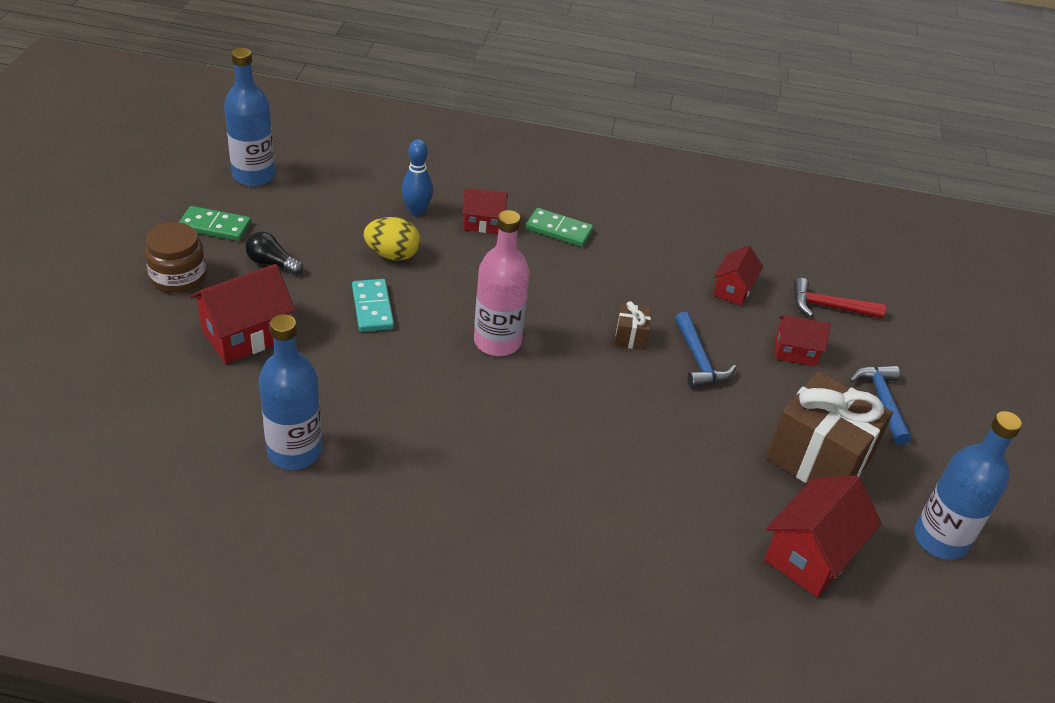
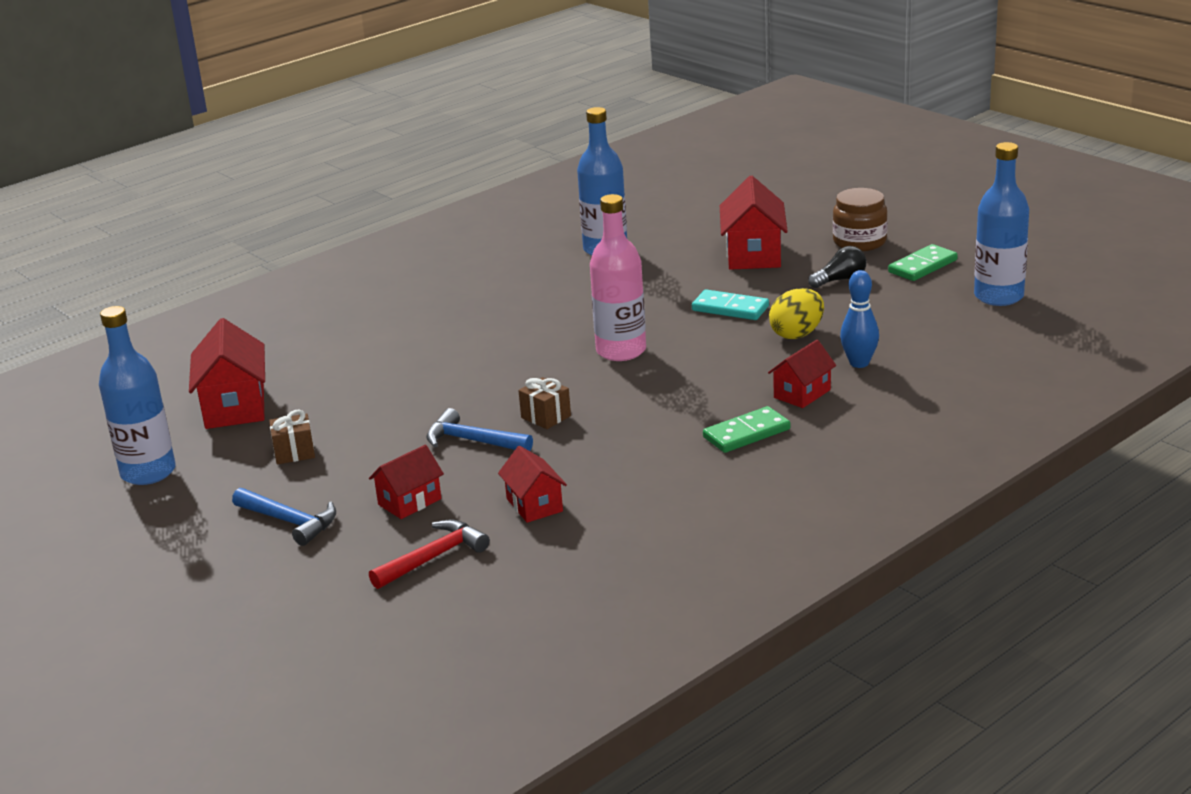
camera: 135 degrees right, 15 degrees down
(818, 459) = (294, 452): brown gift -> brown gift, size x0.44

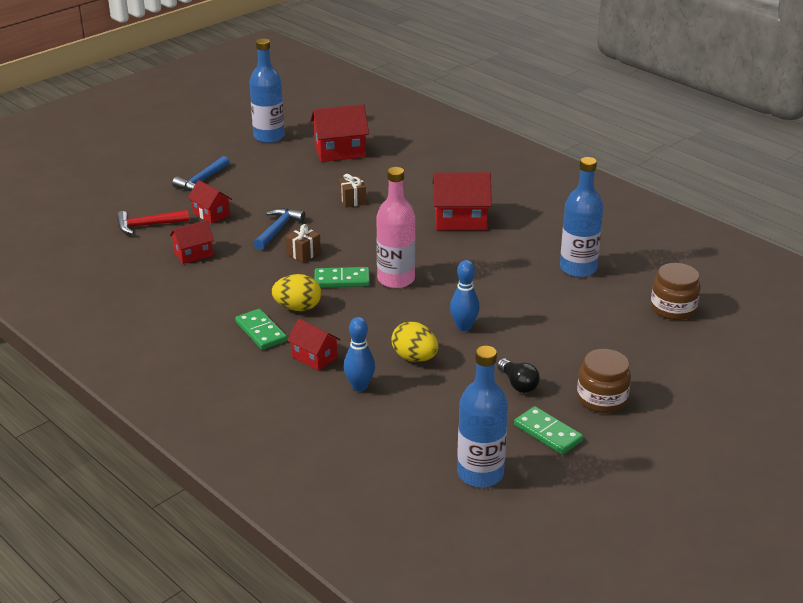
camera: 85 degrees right, 5 degrees up
(294, 452) = (279, 175): brown gift -> brown gift (352, 200)
(433, 558) = (148, 225): red hammer -> red hammer turned 120 degrees clockwise
(619, 386) = (342, 280): none -> green domino
(688, 412) = (298, 308): none -> yellow egg
(691, 207) = (673, 308): none -> brown jar
(730, 308) = (464, 327): turquoise domino -> blue bowling pin
(753, 255) = (570, 340): red house -> red house (460, 220)

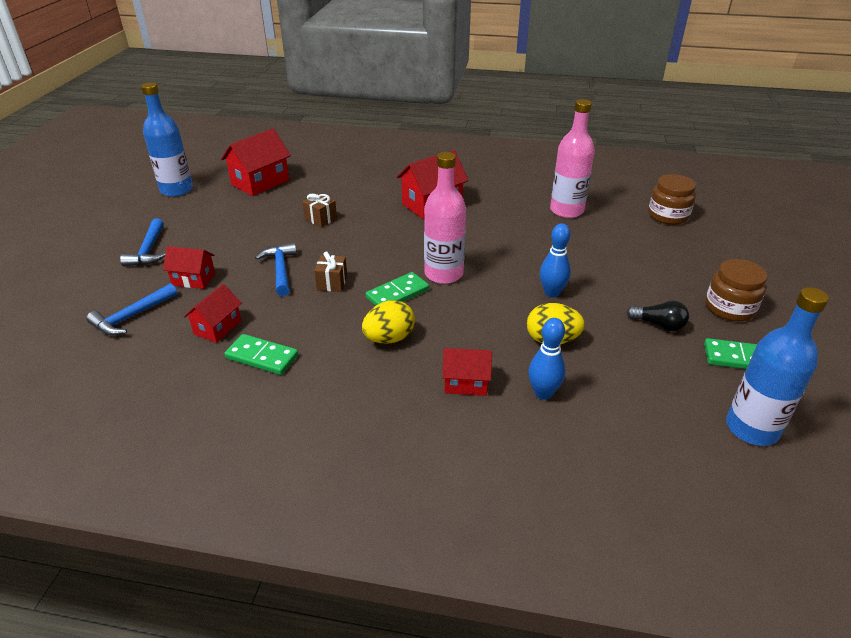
camera: 35 degrees left, 5 degrees up
(148, 225) = (132, 317): red hammer -> blue hammer
(260, 332) = (382, 380): green domino -> green domino (262, 357)
(578, 268) = (566, 210): blue bottle -> pink bottle

